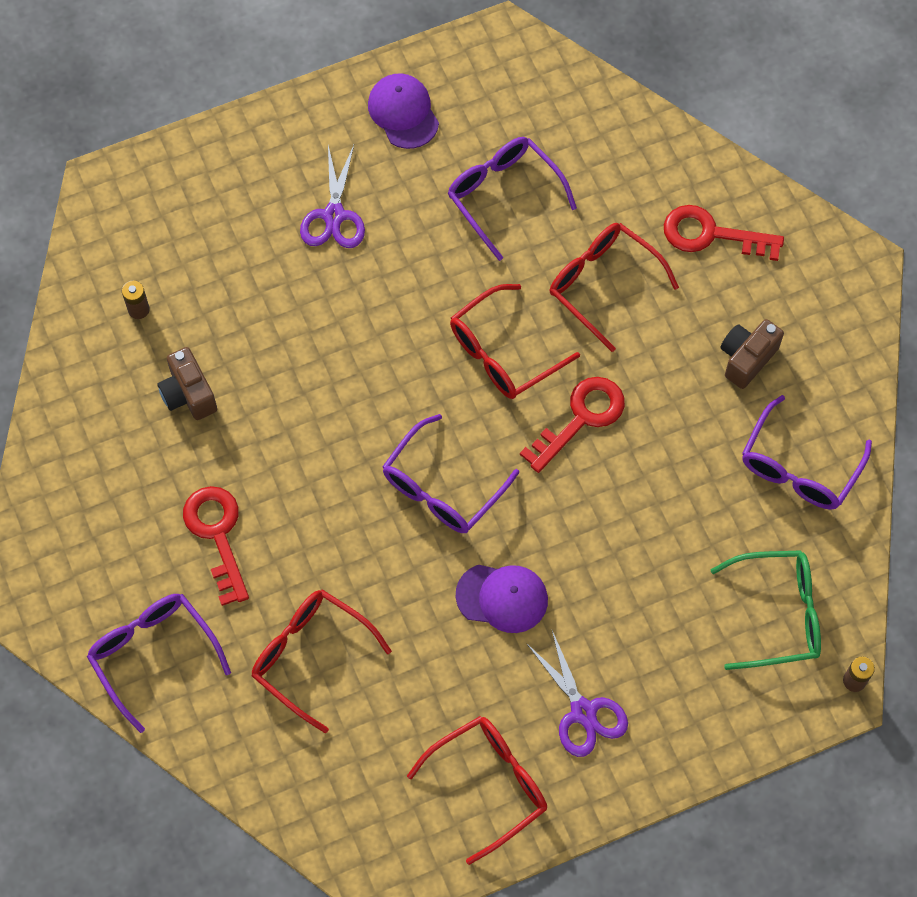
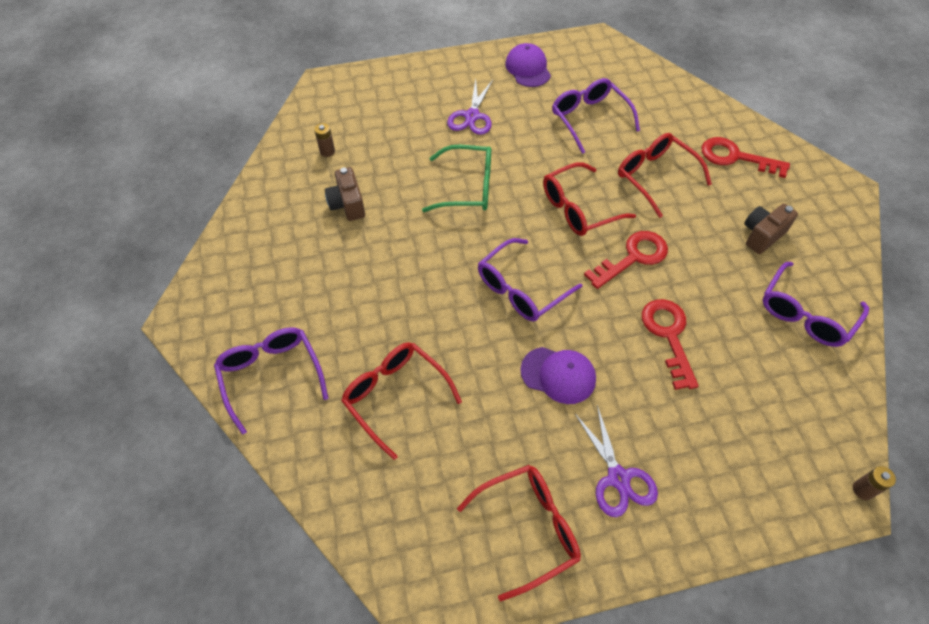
camera: 10 degrees right, 10 degrees down
(217, 535) = (344, 297): red key -> red key (668, 335)
(778, 614) = (791, 423): green glasses -> green glasses (468, 187)

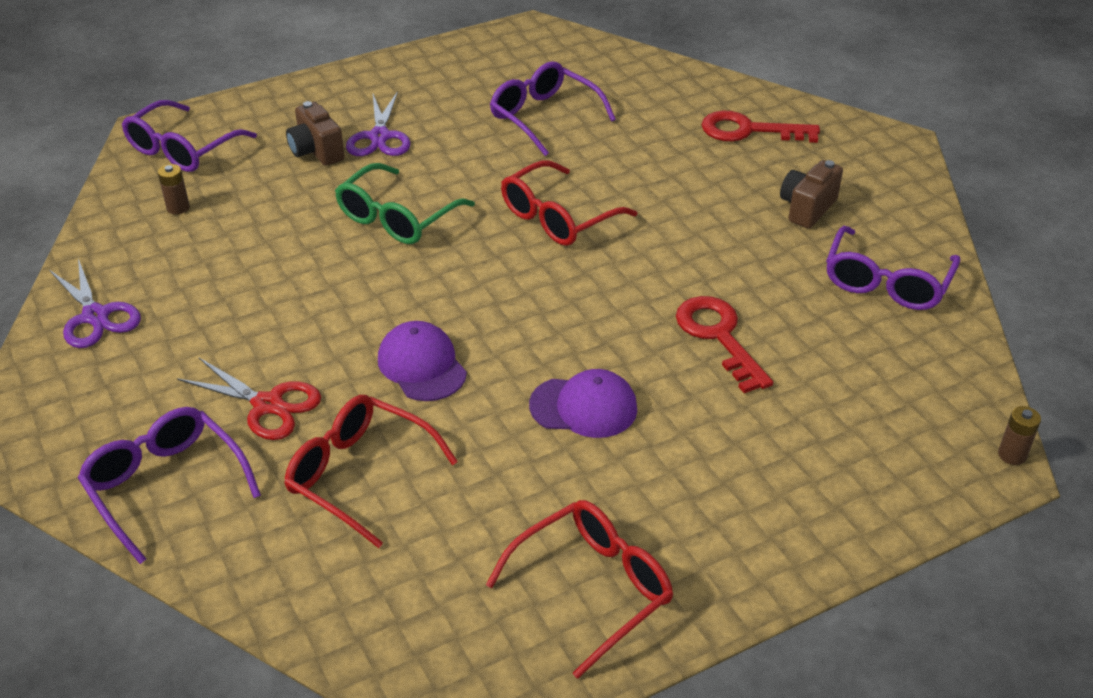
camera: 15 degrees left, 15 degrees down
(347, 204) = (226, 265): brown camera -> brown camera (316, 151)
(349, 325) = (268, 405): none -> red scissors
(468, 187) = (397, 218): green glasses -> green glasses turned 135 degrees clockwise
(521, 289) = (504, 320): purple glasses -> purple glasses (182, 149)
(528, 68) = (443, 73): purple cap -> purple cap (422, 365)
(618, 478) = (698, 506): purple scissors -> purple scissors (96, 316)
(633, 257) = (647, 259): red key -> none
(655, 176) = (650, 167): red glasses -> none

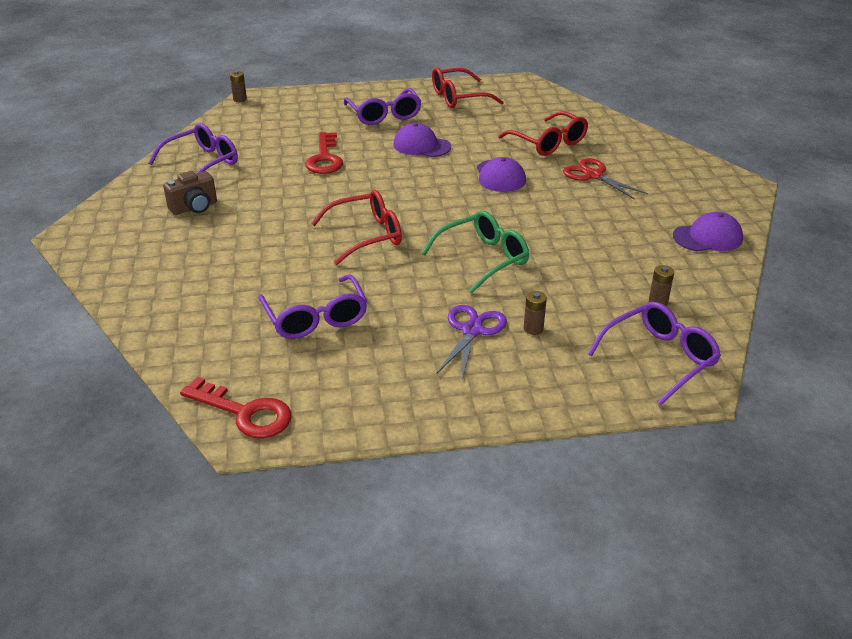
camera: 160 degrees left, 5 degrees down
(96, 316) = (708, 237): purple scissors -> purple cap
(165, 486) = (649, 155): purple glasses -> purple glasses (384, 115)
(316, 151) = (533, 329): brown camera -> brown battery
(748, 130) = (164, 268): red key -> red key (245, 413)

